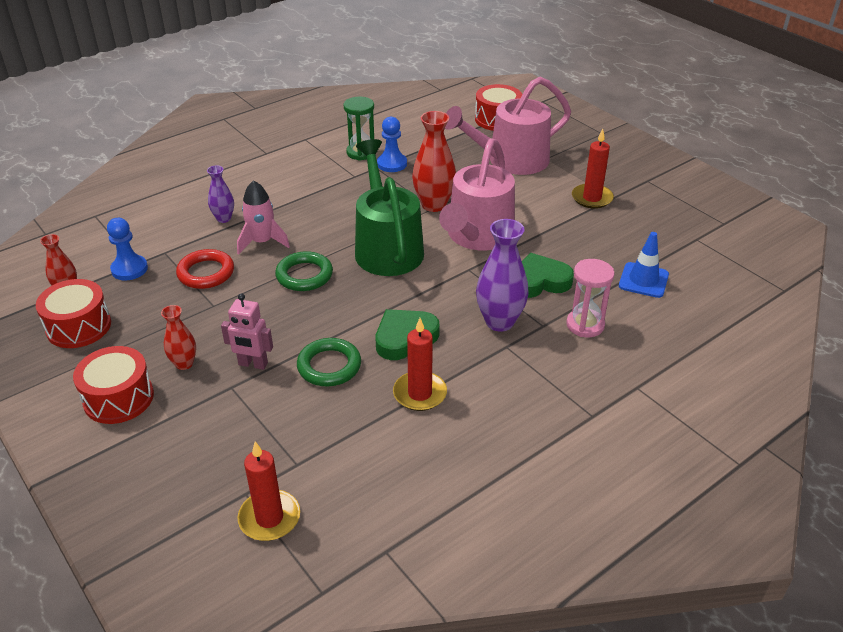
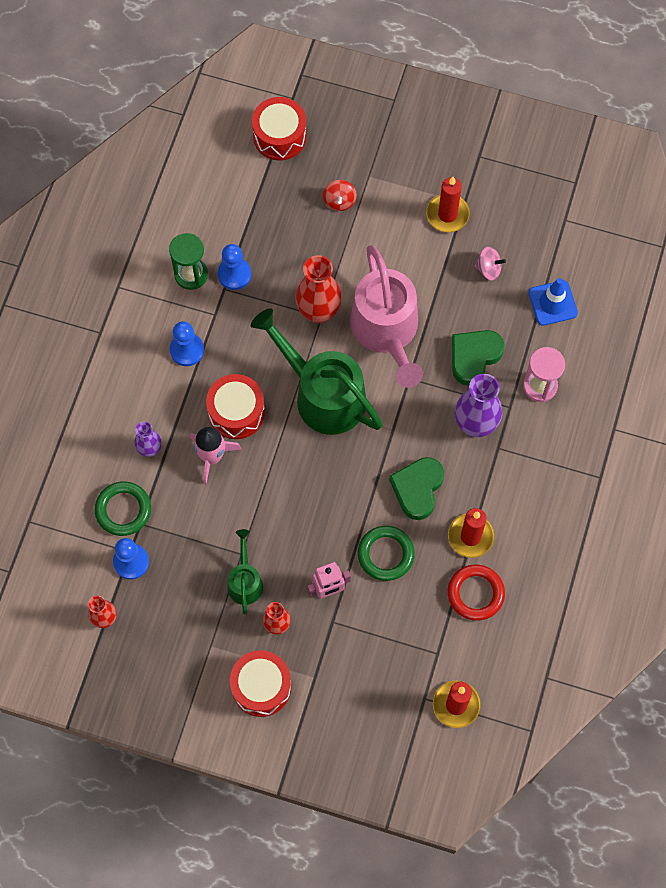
camera: 35 degrees left, 30 degrees up
(79, 327) = (157, 646): red drum -> red drum (236, 412)
(195, 322) = (245, 581): none -> green watering can
(206, 273) = (200, 523): red ring -> red ring (475, 593)
(304, 275) = (283, 472): green ring -> green ring (123, 510)
(313, 184) = (187, 350): none -> blue pawn
(510, 161) = (339, 201): pink watering can -> red spinning top
(600, 238) = (488, 269): none -> pink spinning top

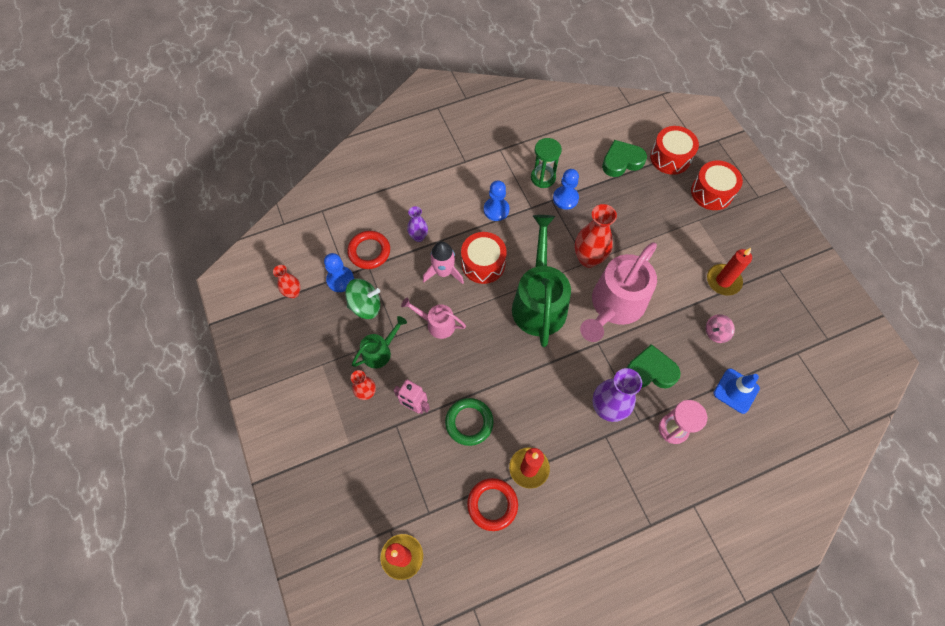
camera: 50 degrees right, 5 degrees down
(123, 510) = (369, 251): green ring -> red ring
(182, 559) = (365, 306): none -> green spinning top
(261, 687) = (317, 416): red drum -> red drum (711, 192)
(262, 506) = (436, 324): none -> pink watering can
(339, 201) = (666, 217): red spinning top -> none
(417, 489) = (530, 407): green heart -> green heart (621, 161)
(488, 269) = (715, 333): pink spinning top -> pink spinning top turned 90 degrees clockwise

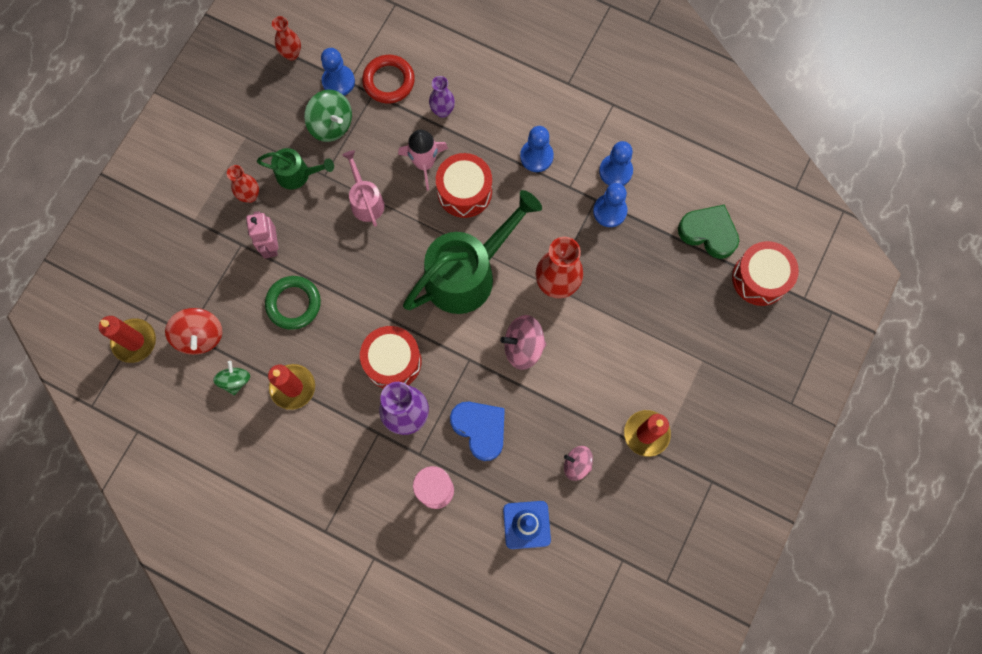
camera: 50 degrees right, 10 degrees up
(438, 504) = (200, 336): none -> red spinning top
(492, 504) = (235, 380): red ring -> green spinning top
(543, 178) = (615, 171): green hourglass -> blue pawn
(614, 306) = (523, 347): pink watering can -> pink spinning top
(650, 371) = (480, 429): green heart -> blue heart
(711, 192) = (751, 351): red drum -> red drum (392, 361)

